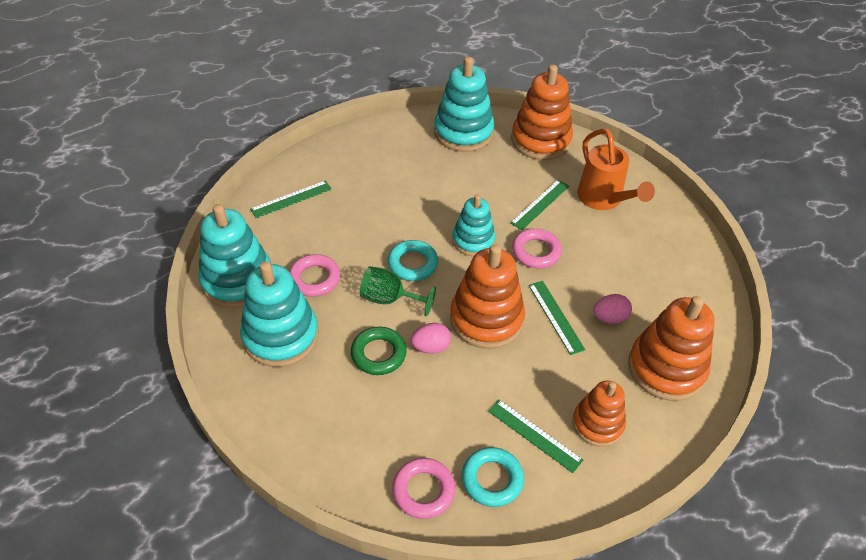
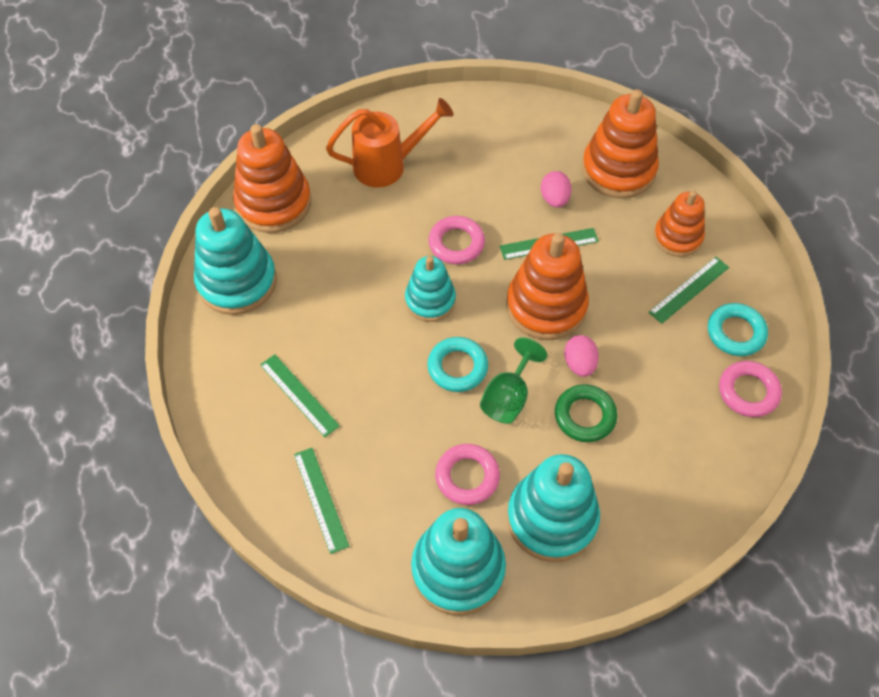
camera: 80 degrees left, 10 degrees up
(540, 204) = (383, 225): green ruler -> green ruler (299, 395)

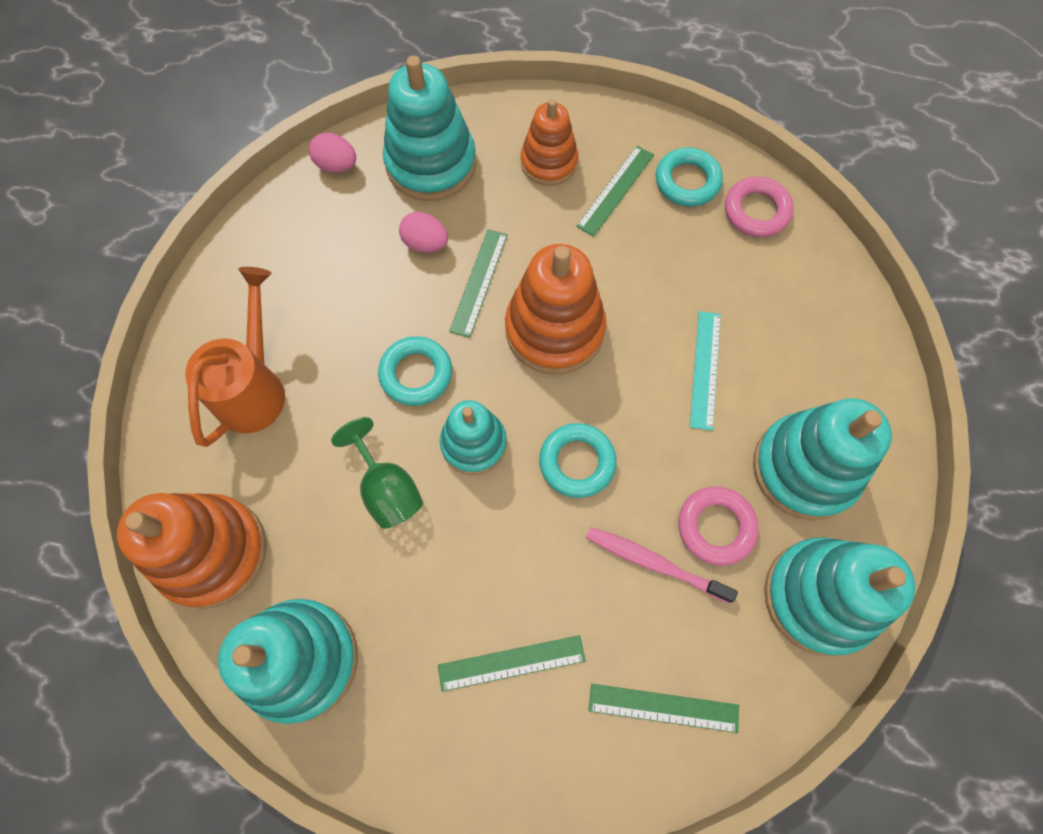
camera: 60 degrees left, 10 degrees up
(416, 449) = (654, 563): none -> pink toothbrush
(456, 243) = (416, 374): pink ring -> turquoise ring
(508, 397) = (643, 430): green goblet -> green goblet (387, 489)
(579, 364) = (642, 339): pink egg -> pink egg (337, 165)
(585, 416) = (705, 369): green ring -> turquoise ruler
(618, 170) = (431, 164): orange stacking toy -> turquoise stacking toy
(689, 289) = (615, 190): green ruler -> green ruler turned 45 degrees clockwise

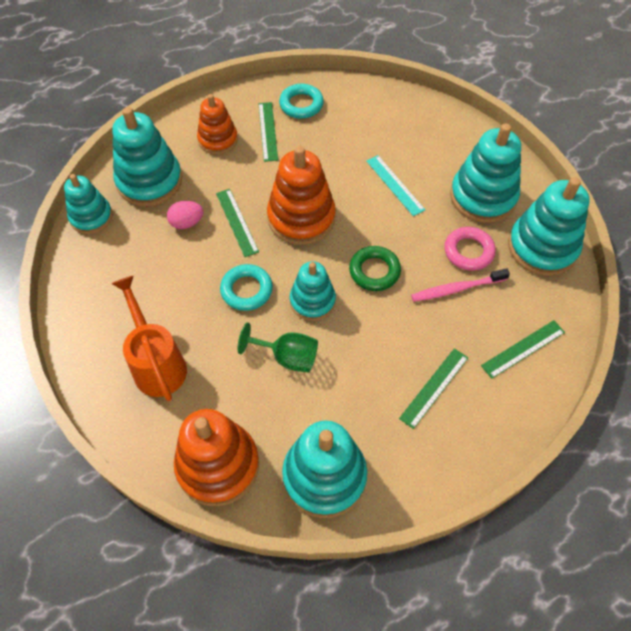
camera: 40 degrees left, 10 degrees down
(337, 165) = (91, 217): pink egg -> turquoise stacking toy
(577, 462) = (374, 271): turquoise ring -> green ring
(756, 211) = (349, 97): pink ring -> none

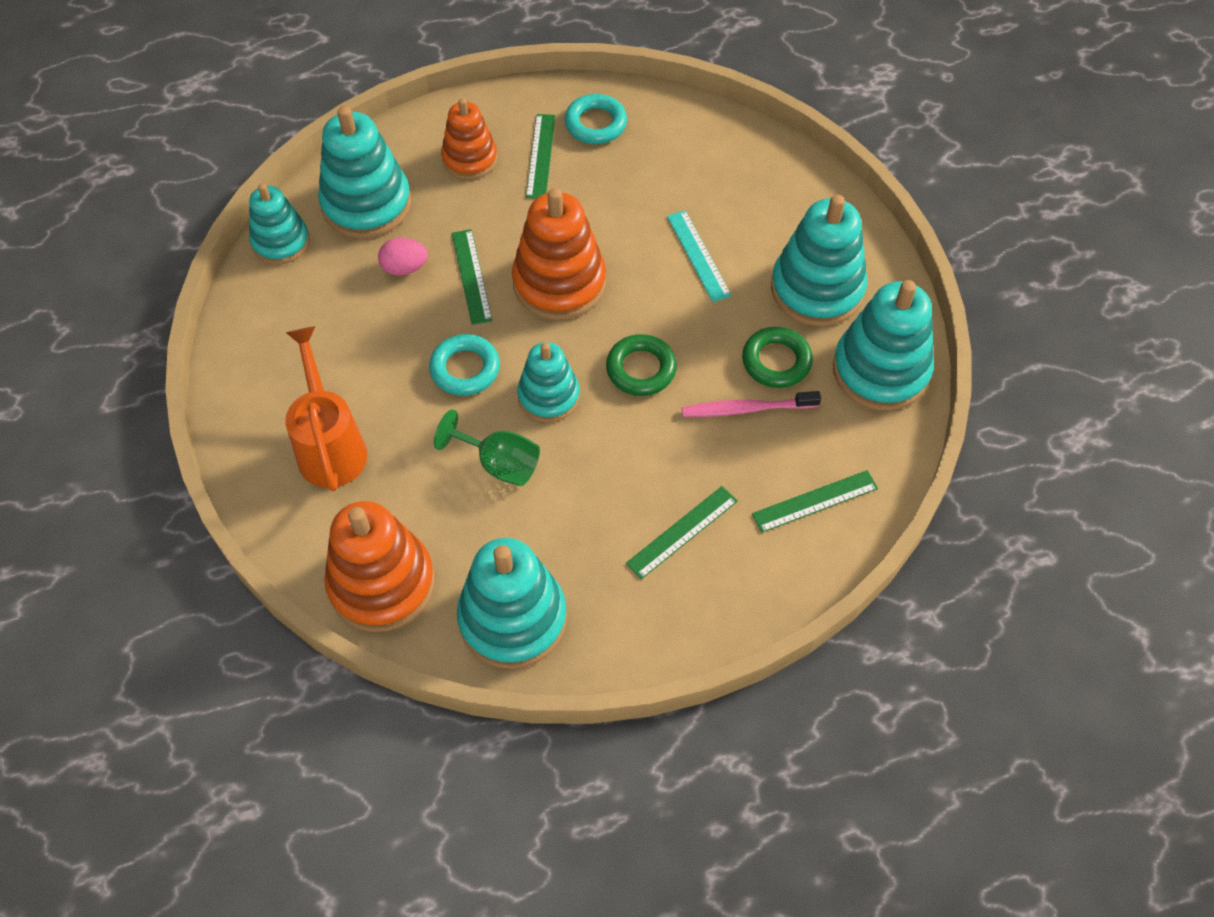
camera: 10 degrees right, 0 degrees up
(468, 251) = (776, 361): pink ring -> green ring

